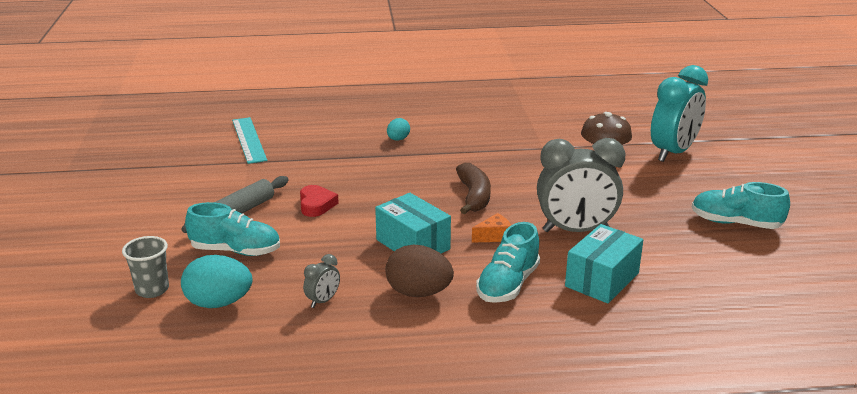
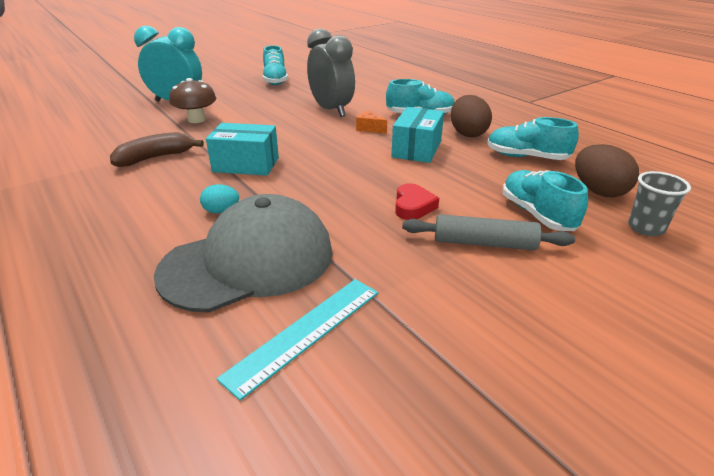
camera: 120 degrees left, 5 degrees up
(219, 303) = (598, 191): turquoise egg -> brown egg
(316, 205) = (413, 206): red heart -> red heart turned 135 degrees clockwise
(323, 301) = (526, 157): grey clock -> turquoise shoe
(326, 138) = (249, 261): none -> grey cap
(474, 196) = (317, 147): brown banana -> brown banana (155, 158)
(602, 280) = (380, 97): turquoise box -> turquoise box (246, 164)

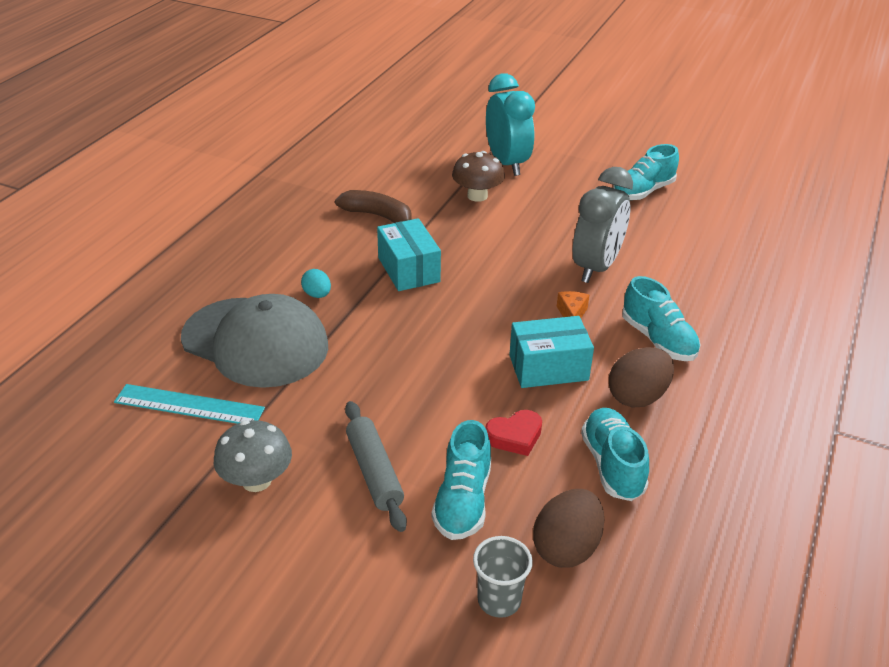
camera: 60 degrees right, 5 degrees up
(413, 206) = (411, 404): red heart -> red heart (515, 436)
(459, 312) = (256, 480): none -> grey mushroom
(537, 214) = (463, 501): turquoise shoe -> turquoise shoe turned 150 degrees clockwise

